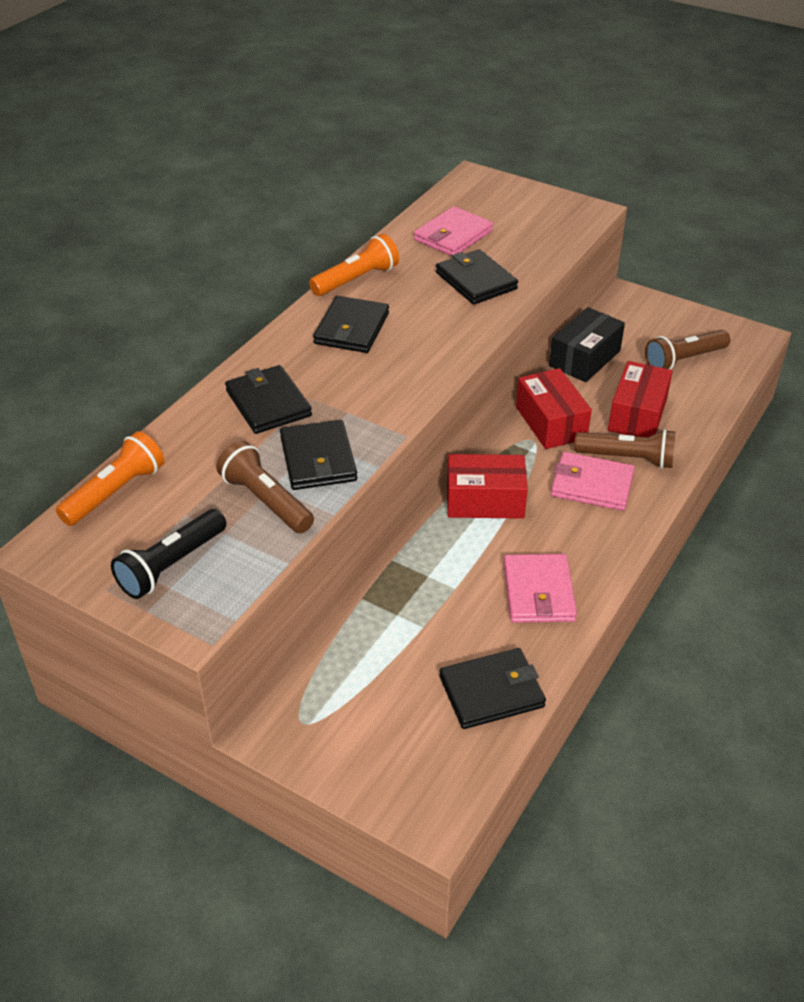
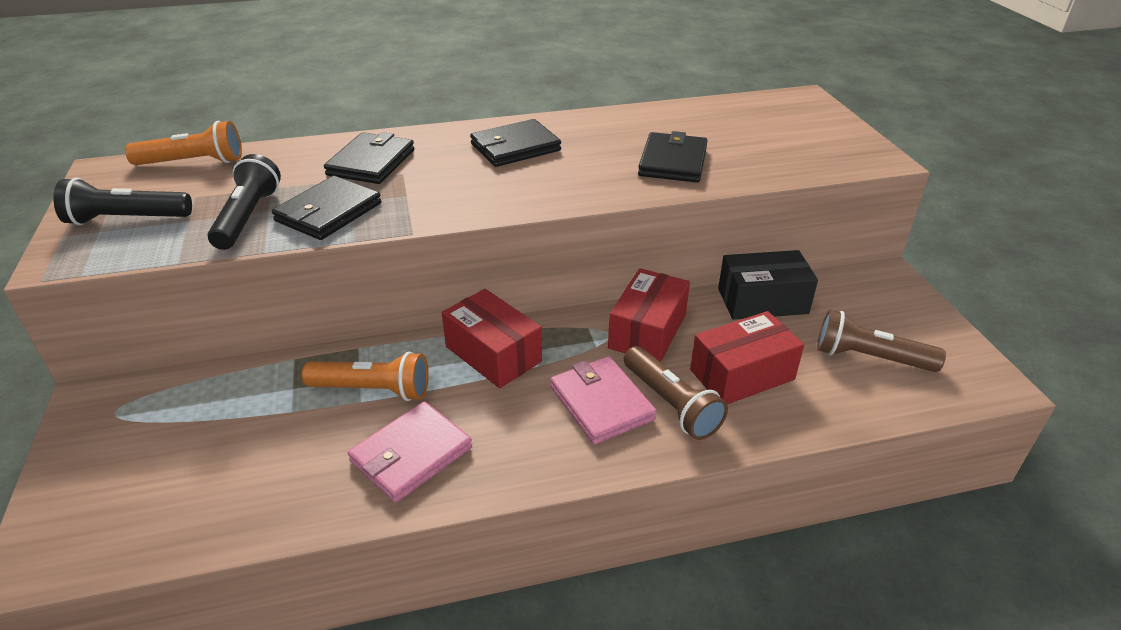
camera: 45 degrees right, 5 degrees down
(266, 501) = (248, 217): brown flashlight -> black flashlight
(356, 279) = (579, 121): orange flashlight -> orange flashlight (373, 390)
(453, 235) = (711, 126): pink wallet -> none
(492, 691) = (243, 502): black wallet -> none

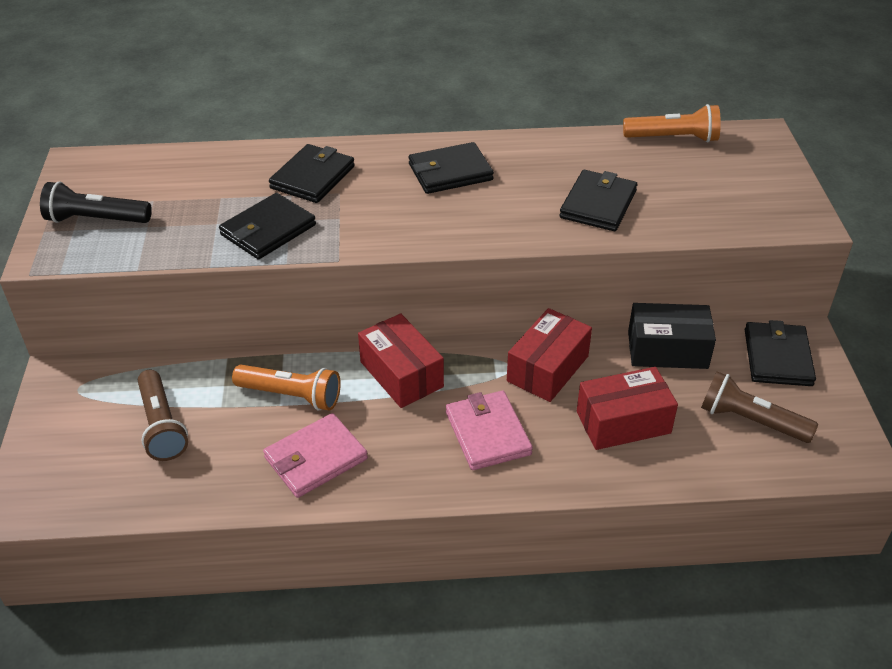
camera: 10 degrees right, 5 degrees up
(193, 162) = (153, 161): orange flashlight -> orange flashlight (673, 138)
(248, 217) = (198, 228): black flashlight -> none
(671, 404) = (550, 442): brown flashlight -> brown flashlight (162, 426)
(871, 296) = (777, 357): none -> black wallet

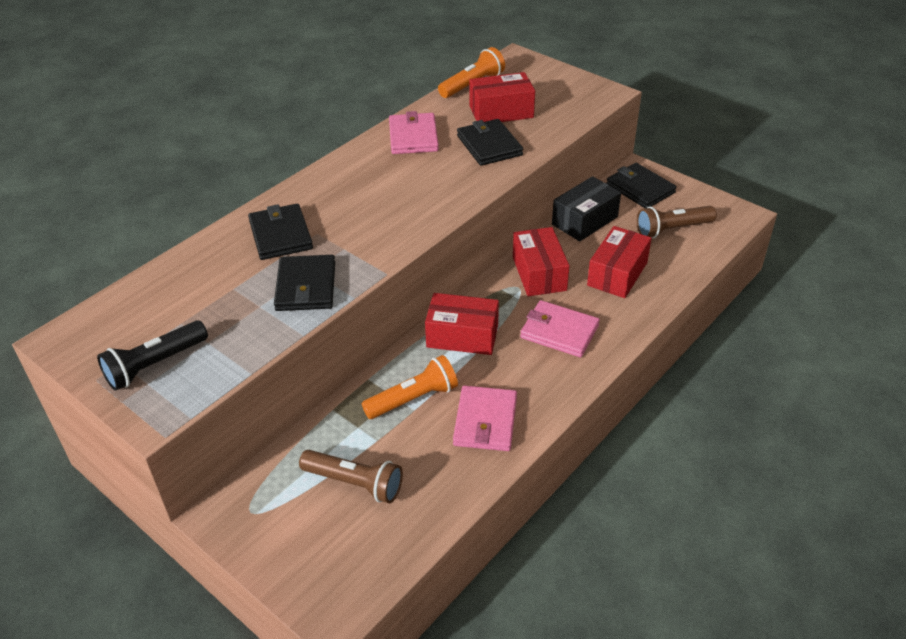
camera: 45 degrees left, 0 degrees up
(450, 172) = (370, 178): black wallet -> none
(541, 157) = (413, 137): none -> pink wallet
(660, 179) = (501, 112): none -> red box

